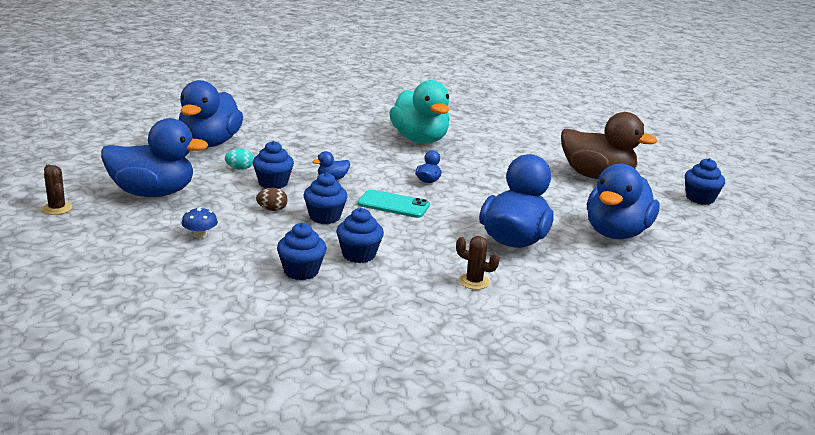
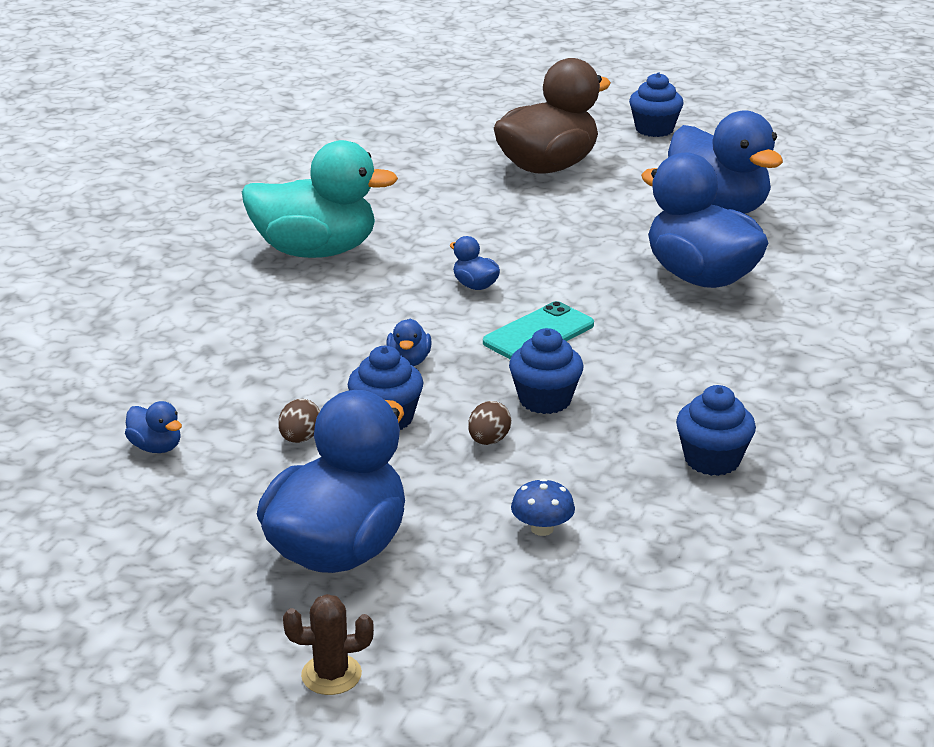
camera: 60 degrees left, 5 degrees up
(210, 143) = (156, 447): blue duck -> blue duck, size x0.40
(239, 168) = (300, 438): turquoise egg -> brown egg
(359, 255) = (684, 401): blue cupcake -> none
(474, 281) = (800, 337): brown cactus -> none

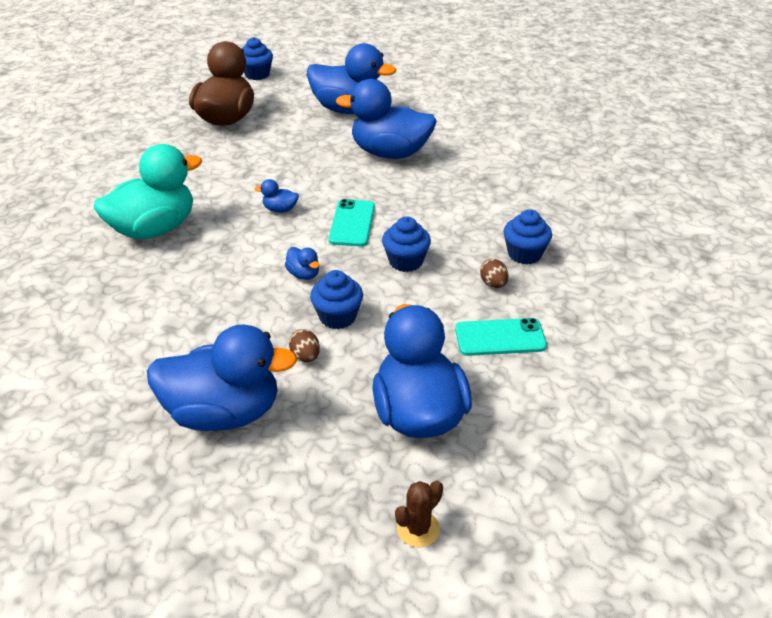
camera: 40 degrees left, 10 degrees up
(156, 447) = (224, 412): blue duck -> blue duck, size x2.48
(331, 675) = (514, 492): brown cactus -> brown cactus (418, 529)
(488, 441) = (409, 301): brown egg -> brown egg (493, 284)
(542, 528) = (500, 337): blue mushroom -> turquoise phone

